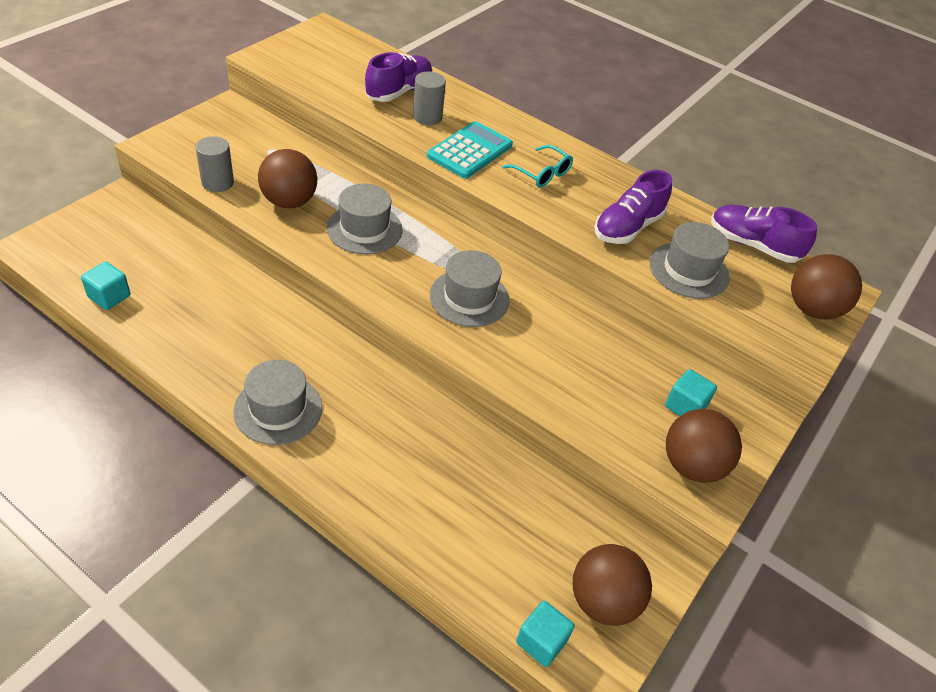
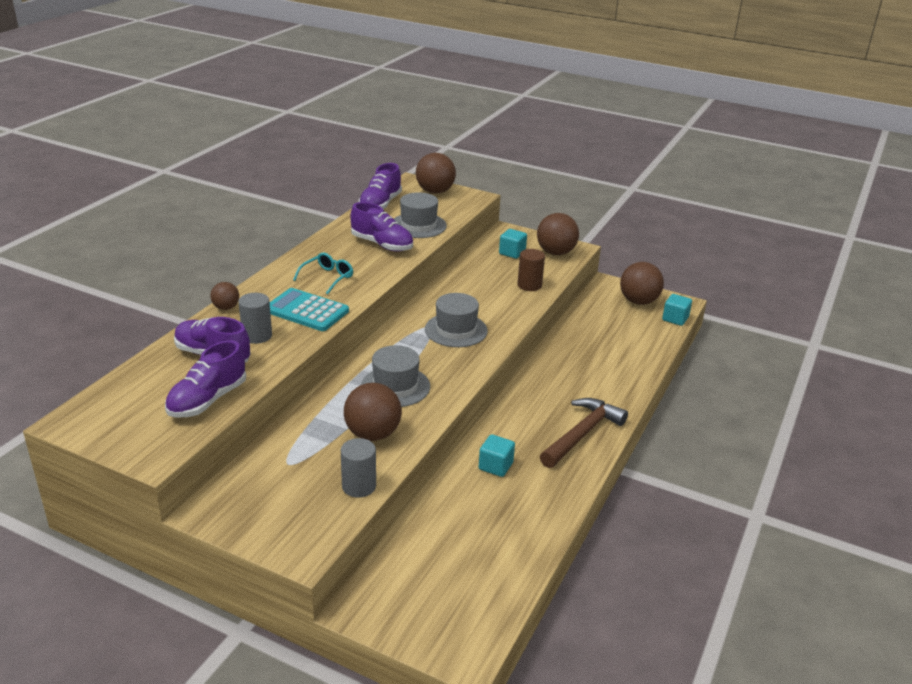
camera: 95 degrees left, 15 degrees down
(109, 296) = (512, 565): turquoise cube -> turquoise cube (495, 466)
(278, 409) = (582, 434): grey hat -> brown hammer
(328, 84) = (207, 400): none -> purple shoe
(485, 105) = (226, 308): none -> brown ball
(581, 401) = (529, 285): none -> brown cylinder

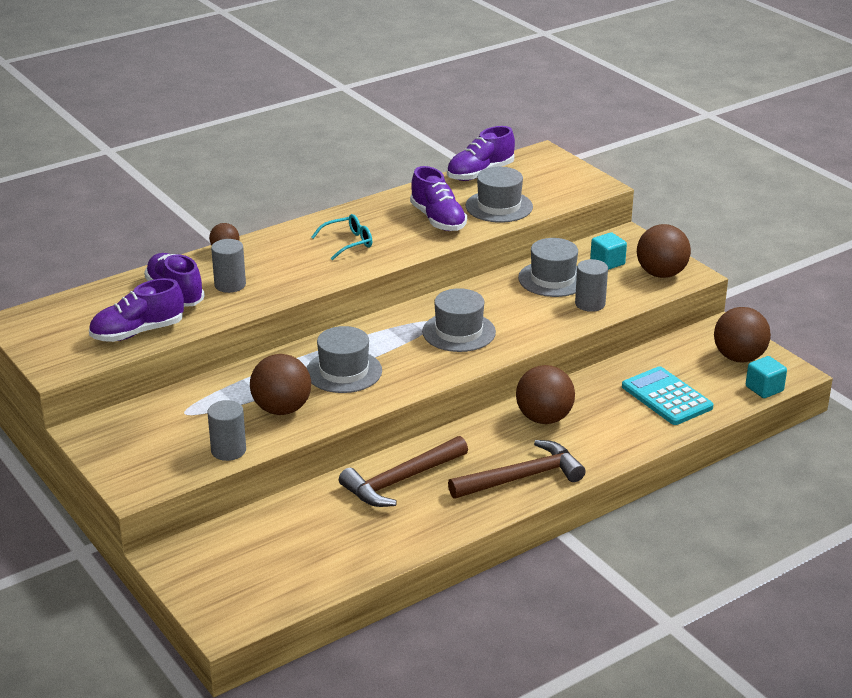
camera: 30 degrees right, 0 degrees up
(306, 311) = (297, 272): turquoise calculator -> turquoise calculator (666, 397)
(435, 191) = (557, 170): brown ball -> brown ball (544, 418)
(486, 273) = (553, 279): none -> grey hat
(495, 466) = (401, 480): turquoise cube -> brown hammer
(529, 285) = (590, 304): brown cylinder -> grey cylinder

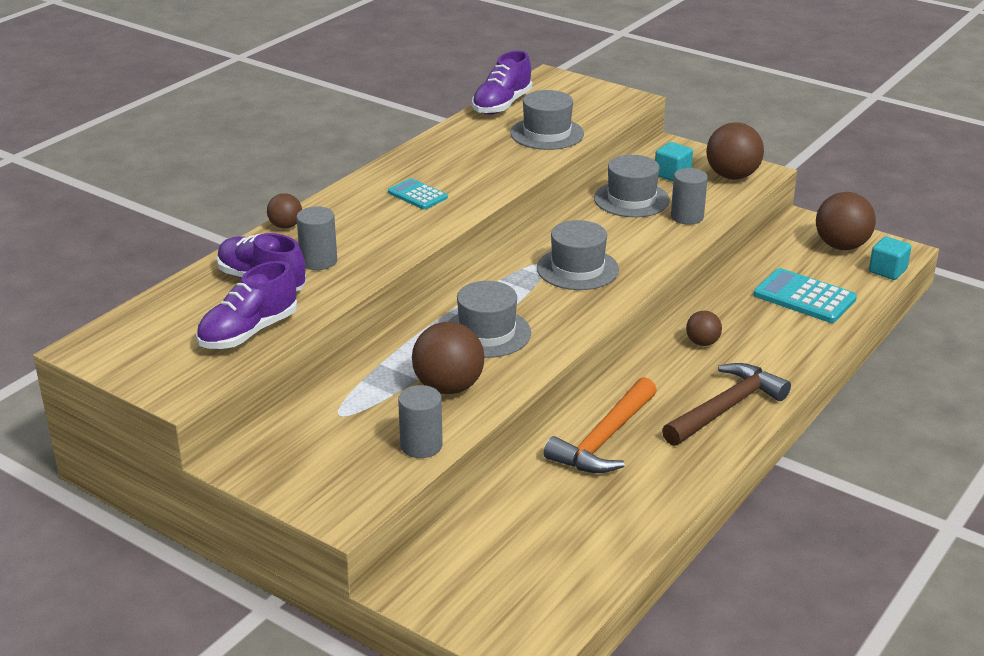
camera: 20 degrees left, 0 degrees up
(348, 243) = (417, 195): turquoise glasses -> turquoise calculator
(401, 480) = (604, 439): brown hammer -> orange hammer
(438, 220) = (494, 156): purple shoe -> none
(544, 418) = (702, 343): brown ball -> brown ball, size x0.55

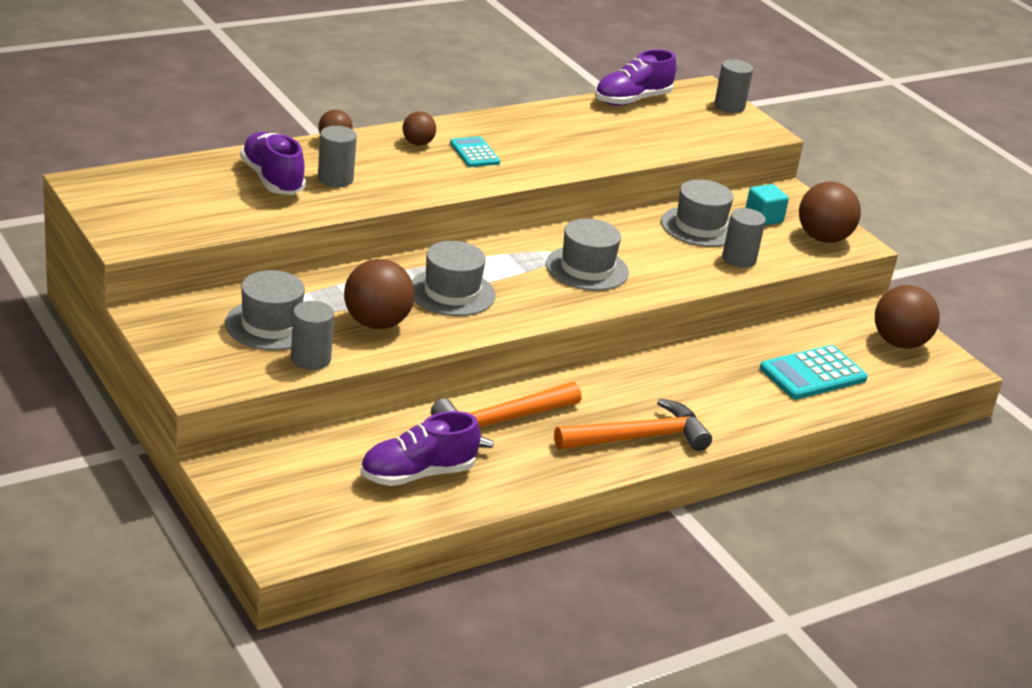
camera: 20 degrees right, 0 degrees up
(248, 332) = (224, 215): purple shoe -> purple shoe (417, 474)
(547, 134) = (649, 138): grey hat -> grey hat (271, 325)
(582, 86) = (729, 106): none -> grey cylinder
(702, 343) = (671, 377): brown ball -> brown ball (418, 143)
(726, 408) = (638, 438): brown hammer -> orange hammer
(804, 297) = (813, 374): turquoise calculator -> turquoise calculator turned 90 degrees counterclockwise
(887, 271) = (924, 380): turquoise cube -> none

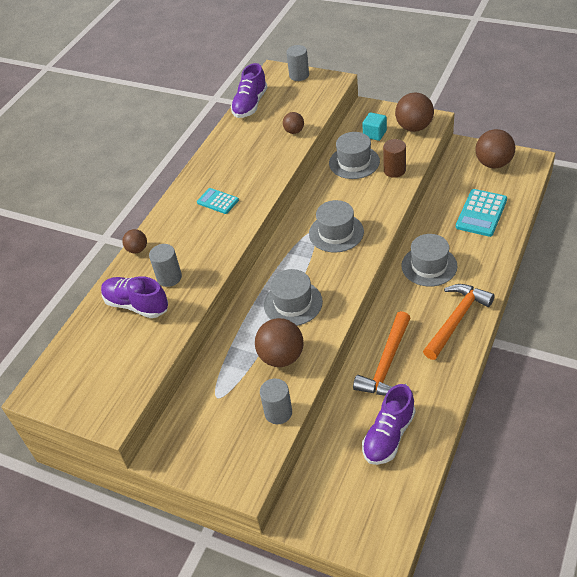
camera: 25 degrees left, 15 degrees up
(271, 325) = (231, 405): grey hat -> grey hat (429, 266)
(418, 143) = (181, 216): brown ball -> brown ball (294, 131)
(739, 259) = (394, 170): grey cylinder -> brown cylinder

